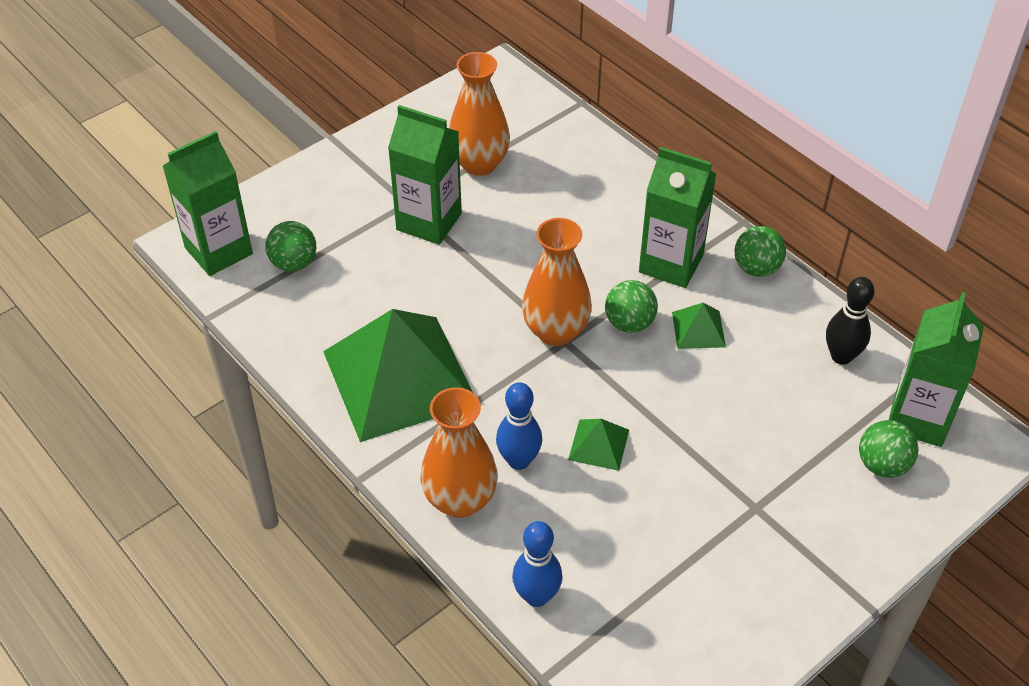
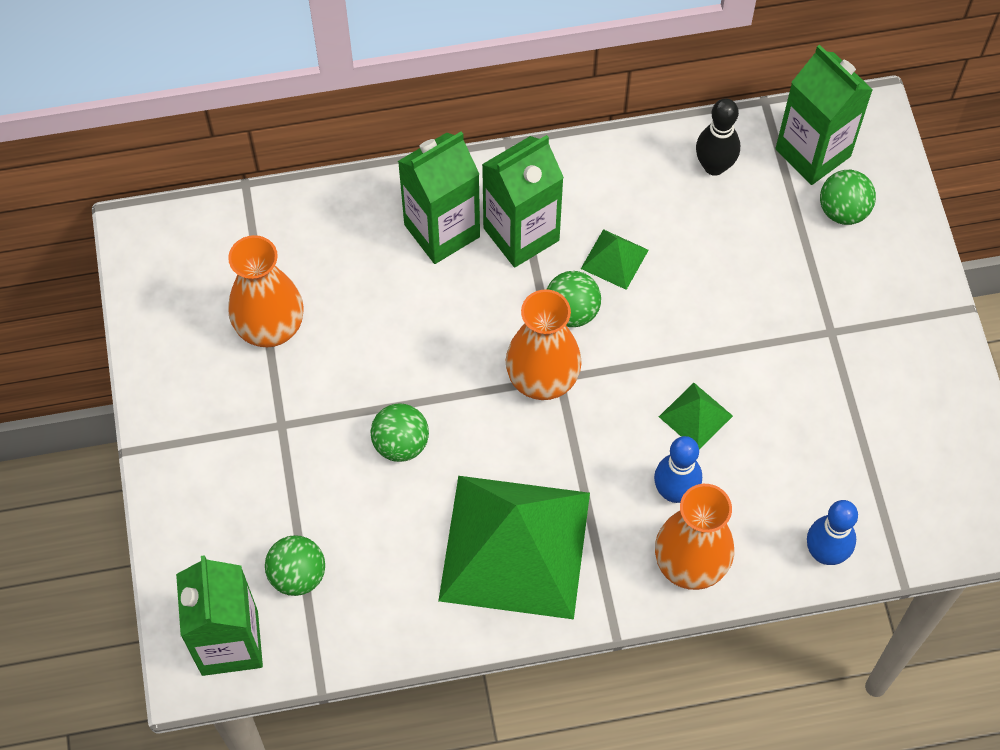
camera: 60 degrees left, 15 degrees up
(429, 222) = (323, 417): green carton -> green carton (442, 231)
(756, 268) = (572, 167): green ball -> green ball (401, 443)

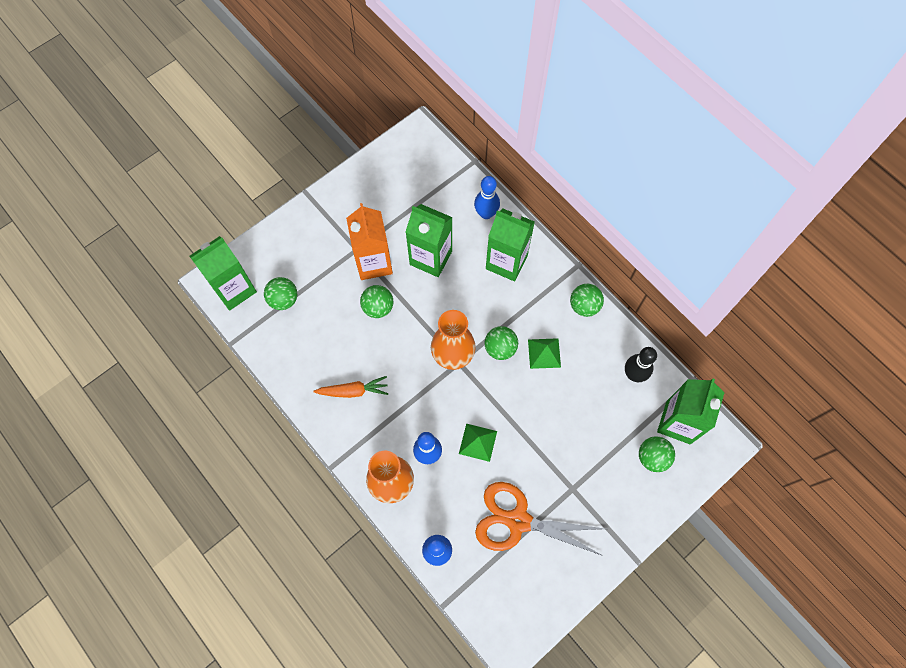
camera: 60 degrees right, 5 degrees up
(270, 327) = (404, 215): orange vase -> none
(321, 412) = (374, 263): none -> orange carton
(345, 215) = (486, 213): none -> blue bowling pin
(515, 546) = (353, 391): green pyramid -> orange carrot
(521, 234) = (529, 300): green carton -> green carton (431, 258)
(575, 169) = (584, 306): none -> green ball
(838, 424) = (518, 521): none -> orange scissors

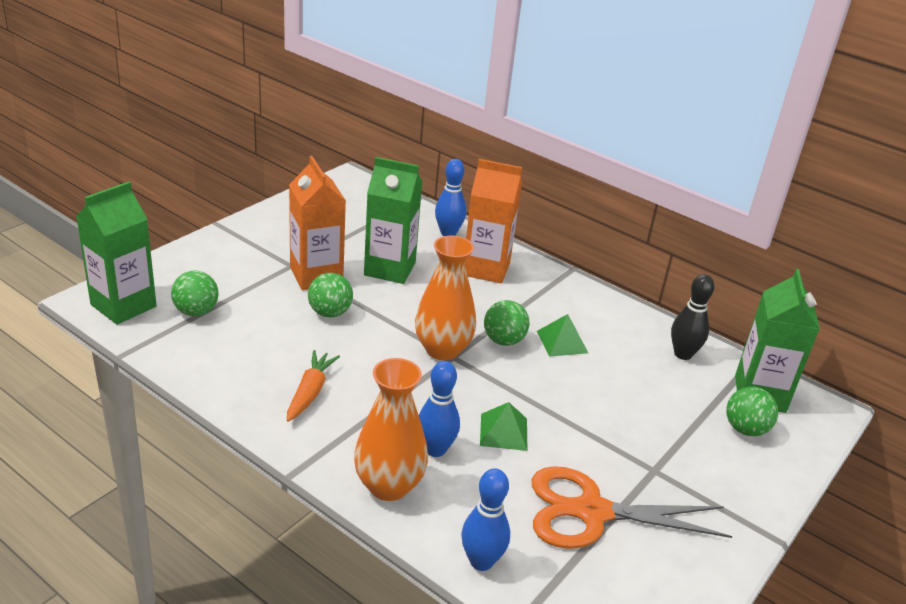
camera: 15 degrees left, 35 degrees down
(353, 391) = (310, 392): orange carrot -> orange carrot turned 60 degrees counterclockwise
(506, 262) = (486, 269): green carton -> orange carton
(584, 306) = (595, 300): green ball -> none

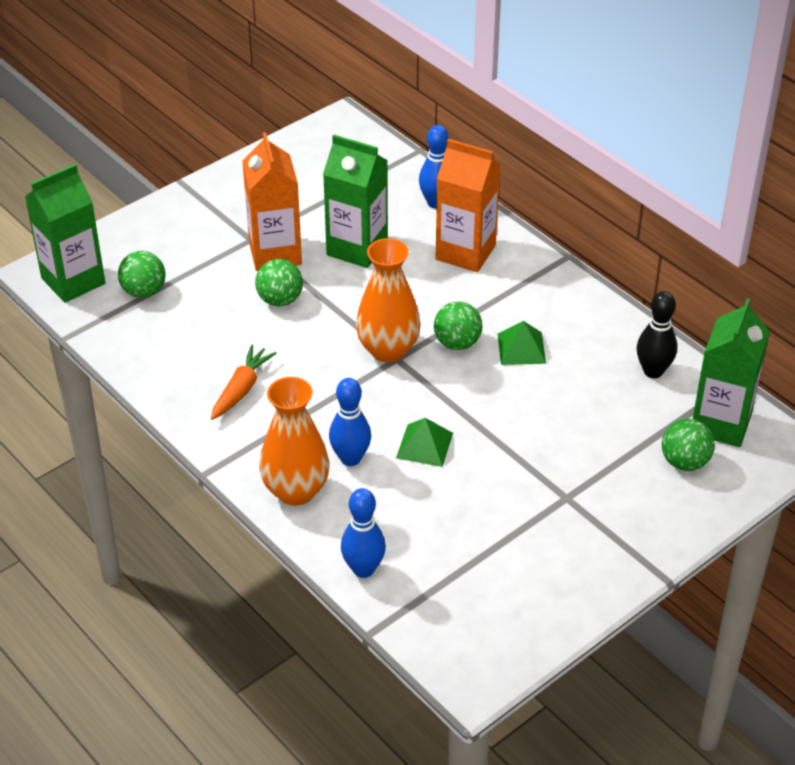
camera: 15 degrees right, 10 degrees up
(592, 512) = (485, 533): orange scissors -> none

